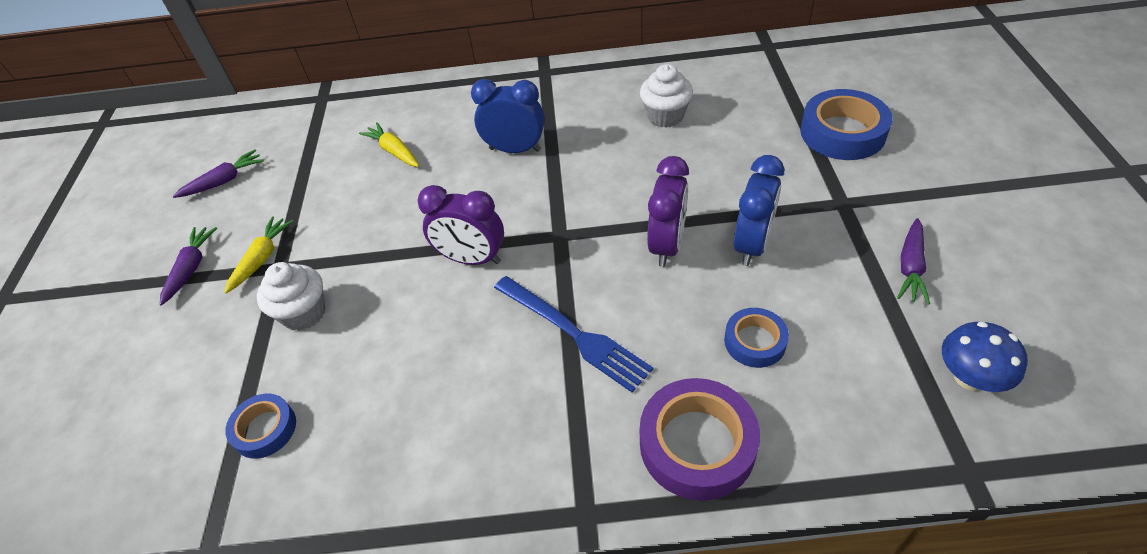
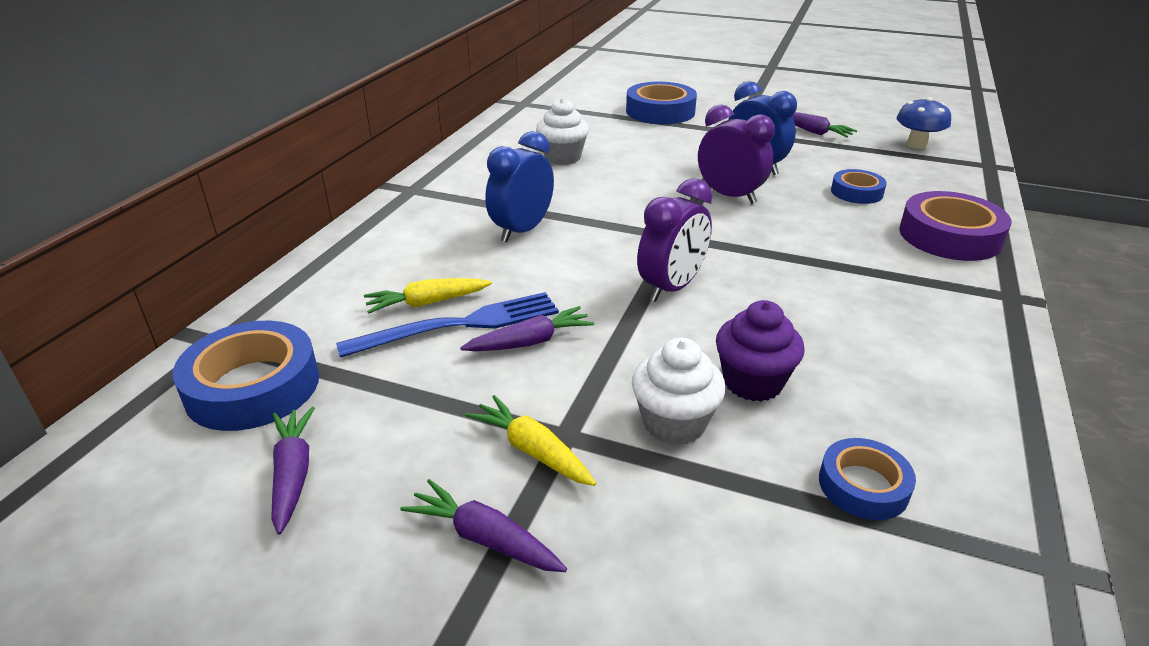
camera: 70 degrees left, 15 degrees down
(287, 131) = (253, 386): none -> blue tape
(362, 341) = (752, 382): none -> purple cupcake
(368, 214) = (530, 342): none -> purple carrot
(573, 334) = (810, 258): blue fork -> blue fork (460, 325)

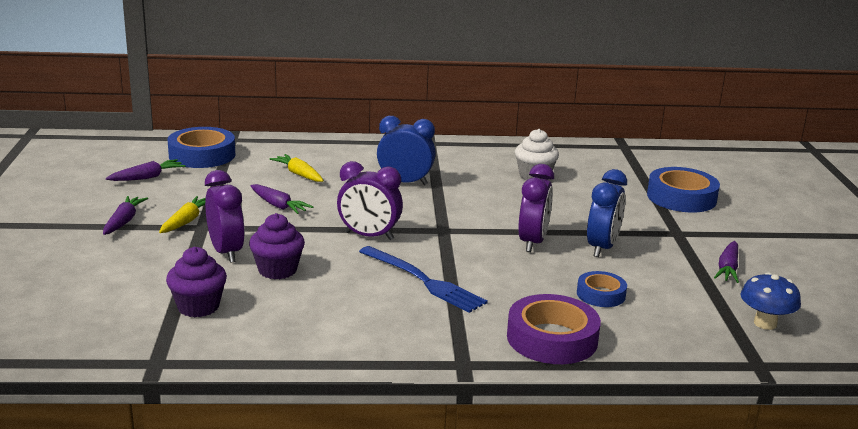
camera: 65 degrees right, 10 degrees down
(460, 325) = (282, 186): blue fork -> blue fork (424, 281)
(674, 423) = (226, 252): white cupcake -> purple clock
(863, 486) = (198, 307): blue tape -> purple cupcake

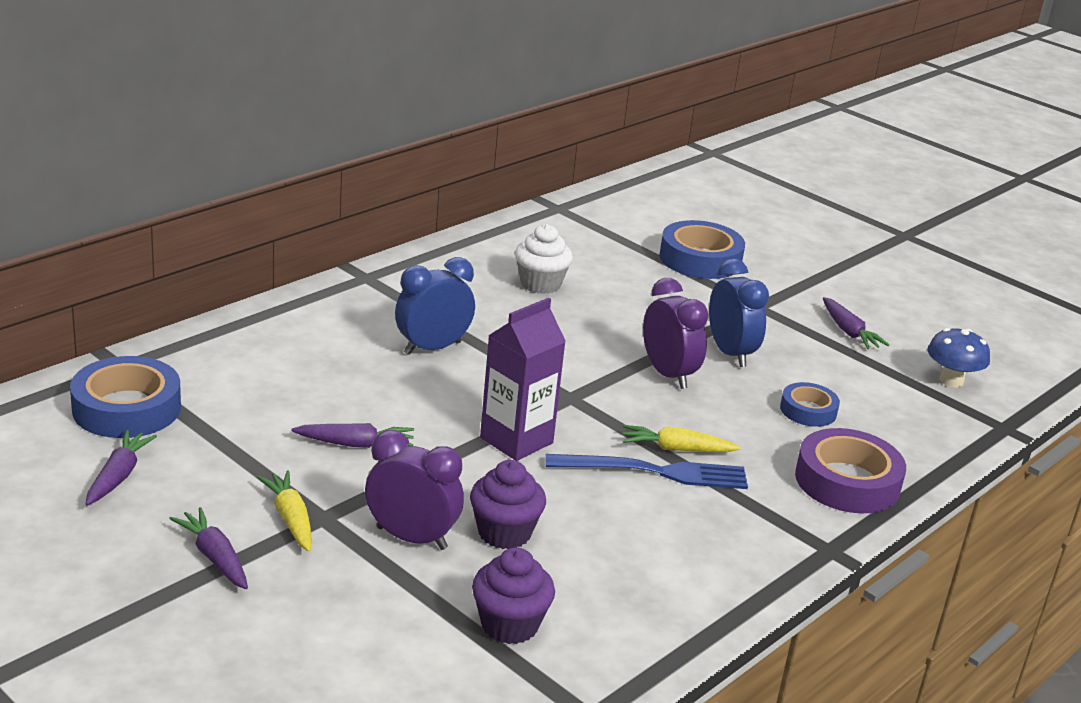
camera: 45 degrees left, 5 degrees up
(299, 174) = (299, 387): yellow carrot -> yellow carrot (676, 449)
(369, 236) = (516, 440): purple clock -> purple carton

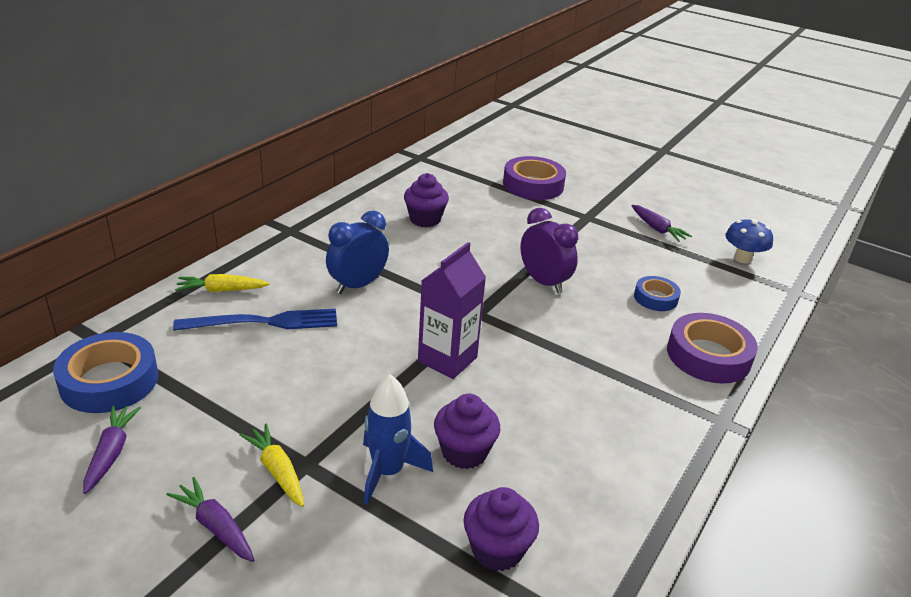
camera: 10 degrees left, 5 degrees up
(355, 444) = (317, 384): purple carrot -> none
(411, 538) = (387, 472): purple clock -> blue rocket
(540, 284) = (425, 219): white cupcake -> purple cupcake
(655, 472) = (564, 371): blue fork -> blue fork (264, 322)
(676, 449) = (573, 347): yellow carrot -> yellow carrot (222, 290)
(700, 259) = (533, 185): blue tape -> purple tape
(730, 353) = (582, 258): blue clock -> none

